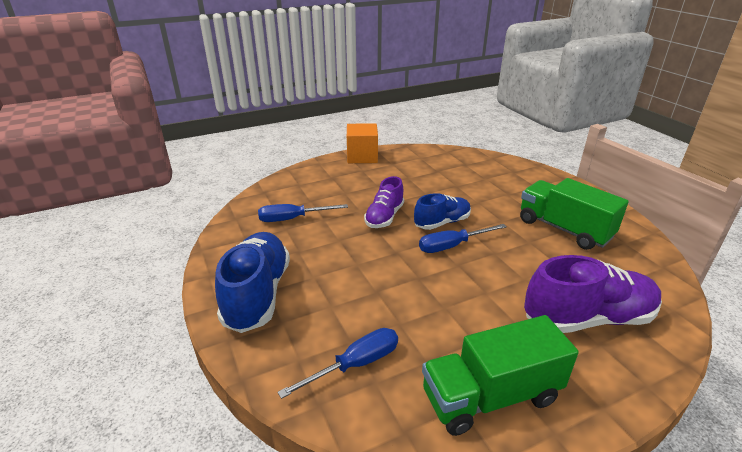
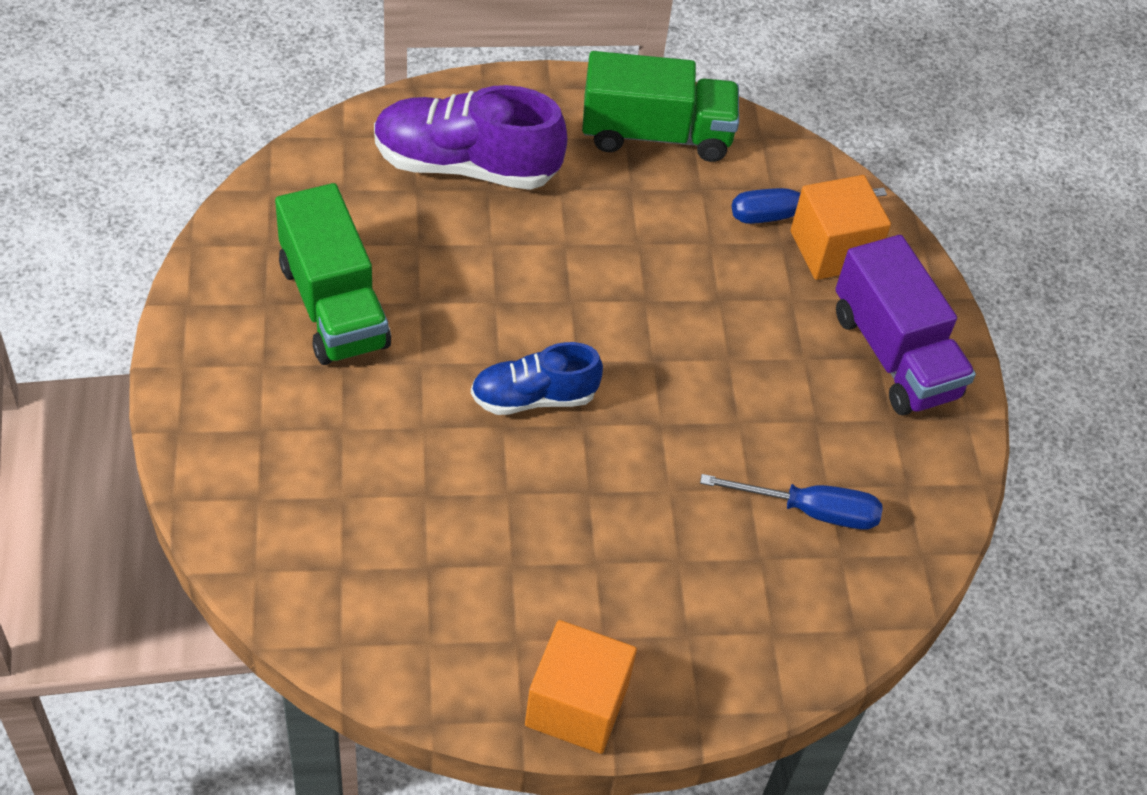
camera: 165 degrees left, 20 degrees up
(257, 294) = (894, 354): blue shoe -> purple truck
(313, 348) = (832, 249): none -> orange cube
(384, 217) = (632, 451): purple shoe -> none
(452, 246) = (554, 339): blue screwdriver -> none

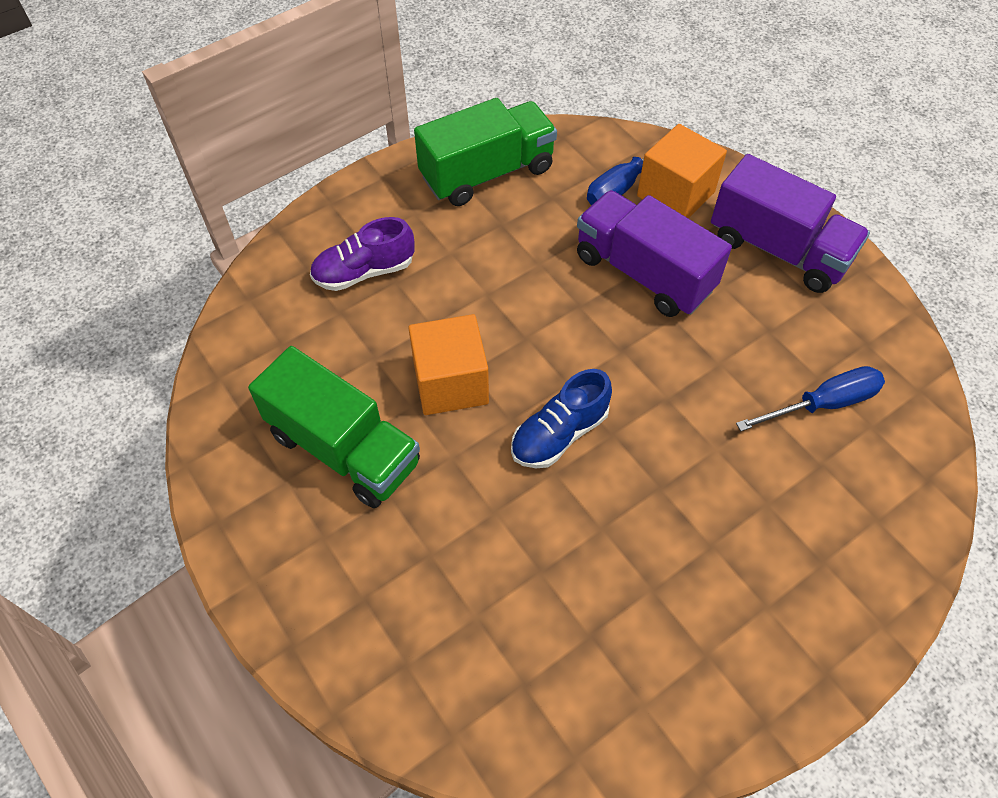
camera: 25 degrees left, 5 degrees up
(466, 165) = (364, 272): purple shoe -> purple shoe, size x0.61
(576, 705) = (794, 681): orange cube -> orange cube (450, 383)
(734, 304) = (643, 273): none -> purple truck

